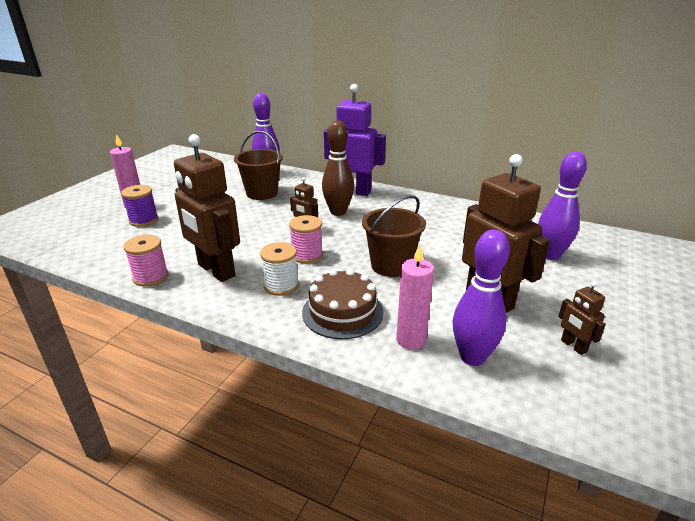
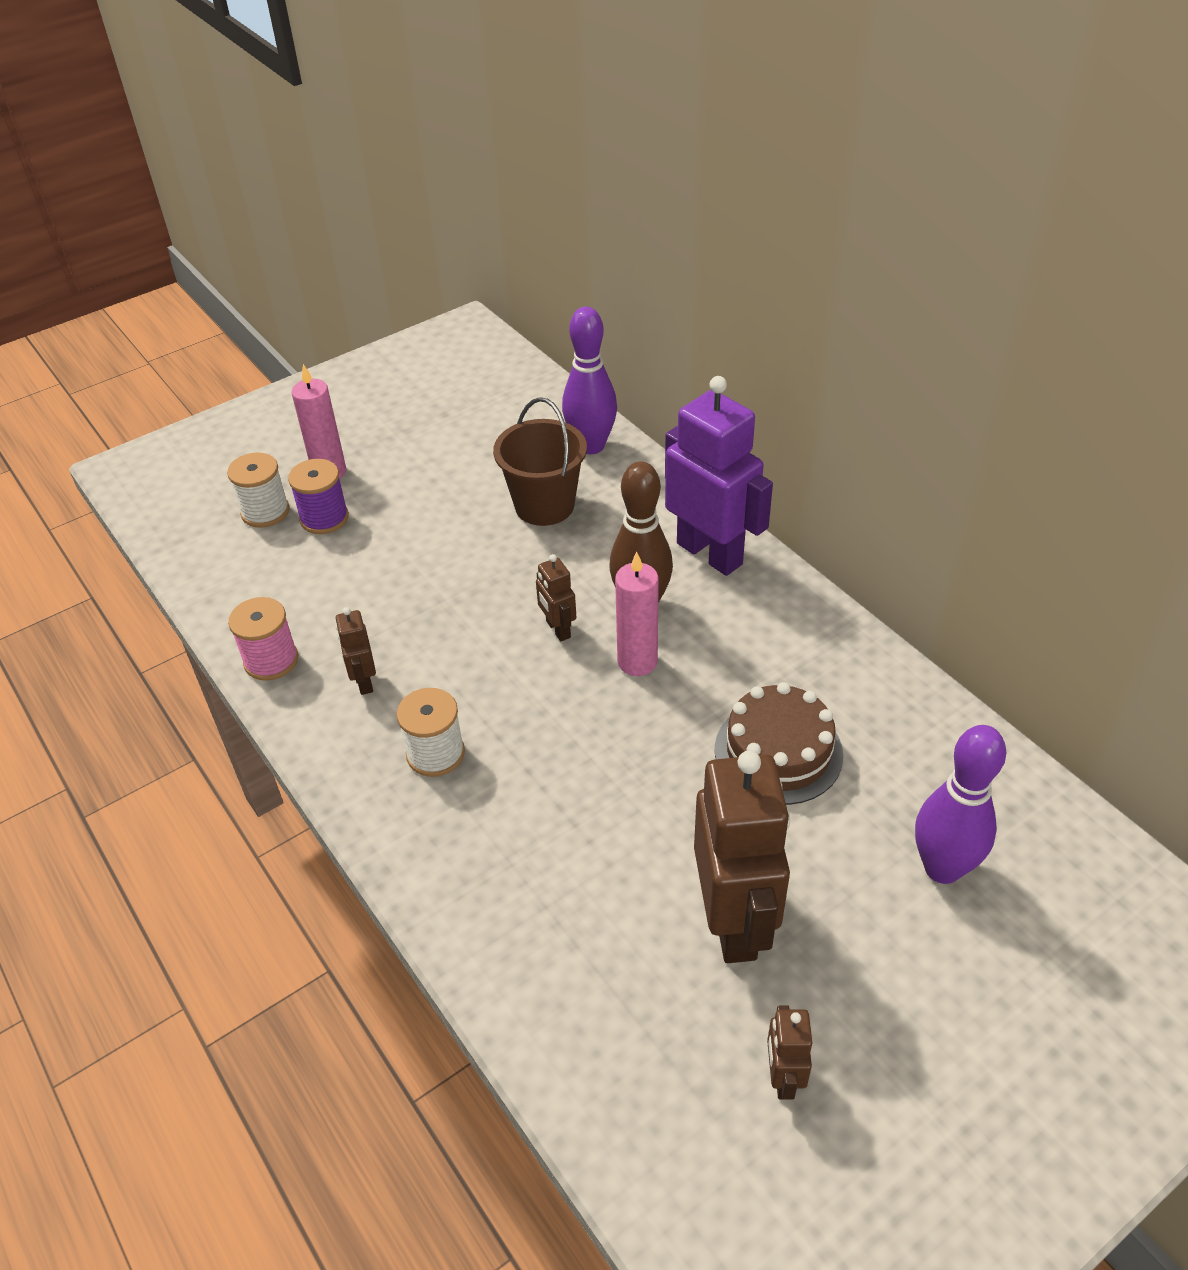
camera: 30 degrees right, 15 degrees up
(105, 225) = (265, 512): none -> white spool
(216, 270) = (364, 681): brown robot -> brown robot, size x0.46
(307, 255) = (517, 698): pink spool -> none
(342, 312) = (486, 848): brown cake -> brown cake (778, 752)
(391, 265) = (633, 777): brown bucket -> none
(410, 340) = (544, 947): pink candle -> pink candle (637, 662)
(472, 357) = (607, 1022): purple bowling pin -> none

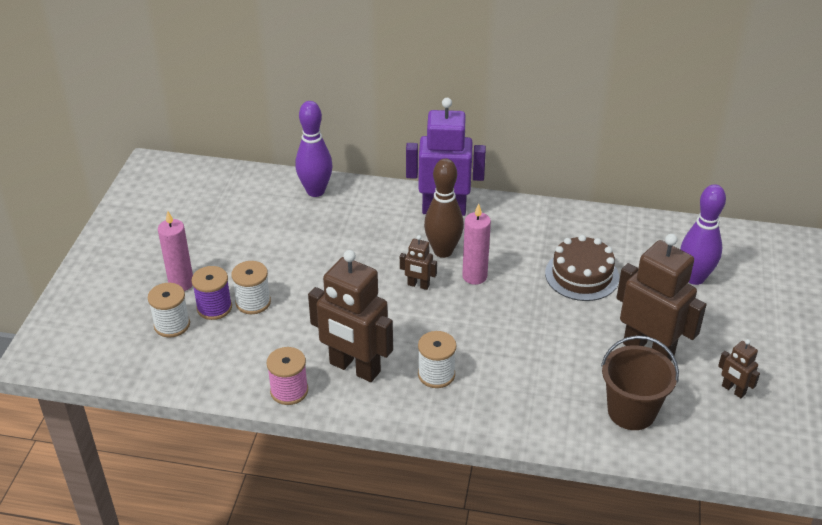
camera: 45 degrees left, 5 degrees down
(364, 681) = (354, 368): brown robot -> brown robot, size x2.20
(366, 536) = (253, 302): none -> white spool
(544, 505) = (331, 233): brown bucket -> brown bucket (631, 411)

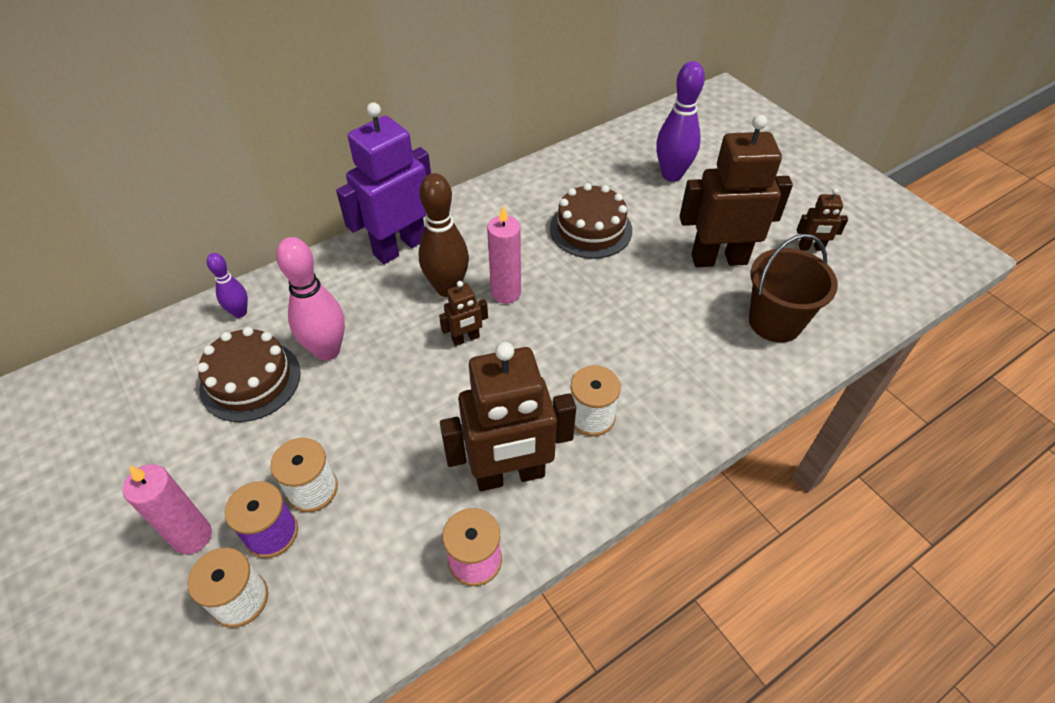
camera: 45 degrees left, 10 degrees up
(282, 230) = (250, 380): none -> brown cake
(315, 191) = (240, 312): purple bowling pin -> purple bowling pin, size x0.56
(337, 241) = (327, 350): none -> pink bowling pin

